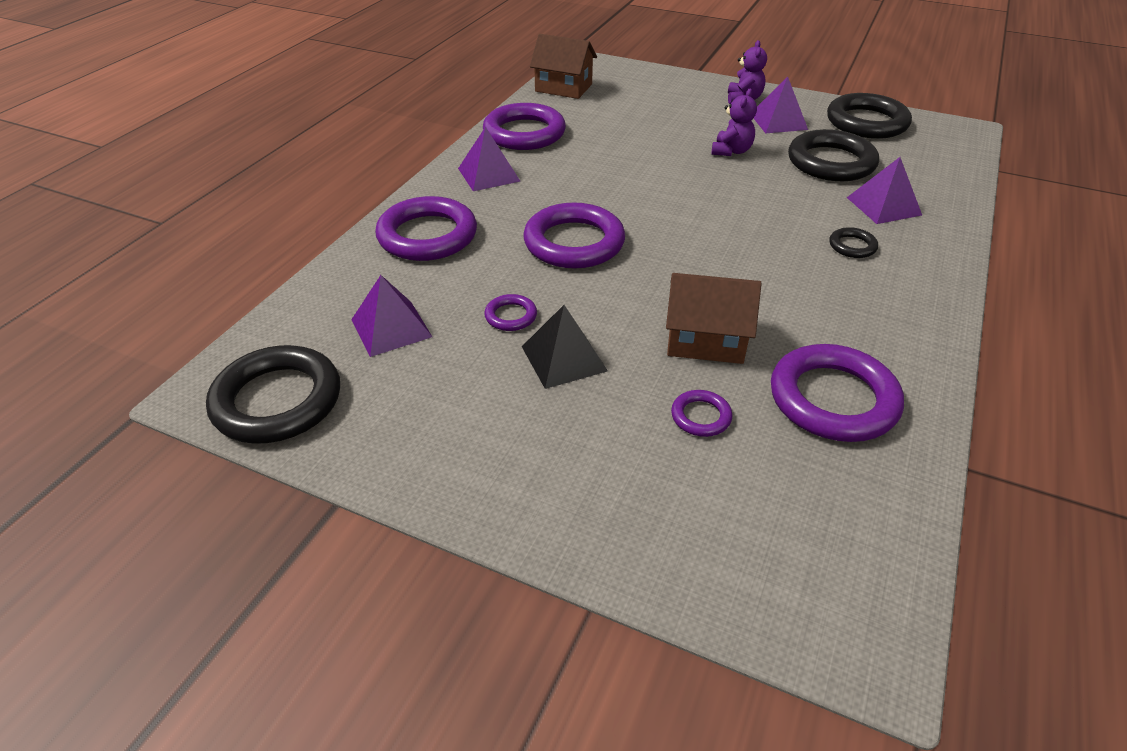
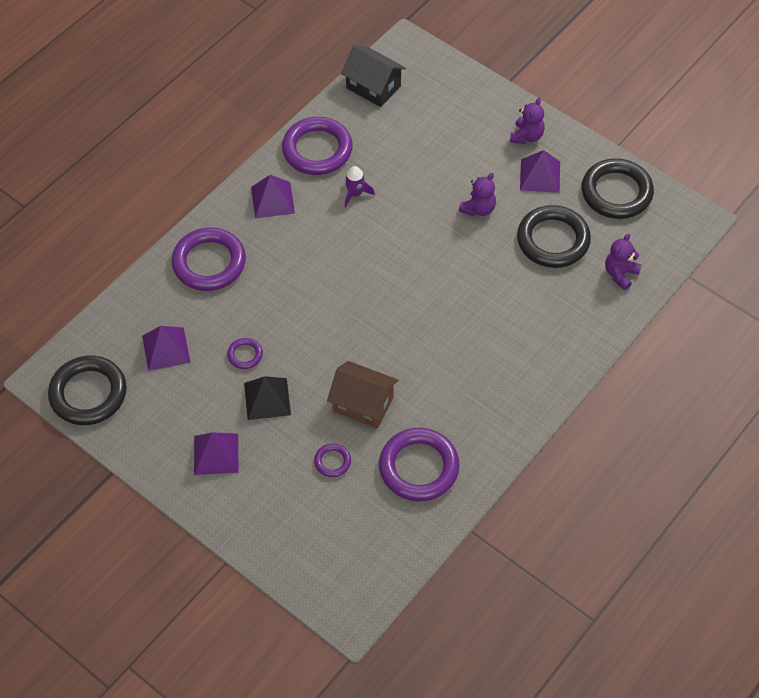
camera: 15 degrees right, 15 degrees up
(563, 88) = (373, 87): brown house -> black house
(574, 242) = (311, 292): purple ring -> none
(585, 158) = (355, 194): none -> purple rocket
(852, 246) = (511, 339): black ring -> none
(883, 206) = (562, 301): purple pyramid -> purple pyramid (216, 454)
(926, 176) = (620, 274): none -> purple teddy bear

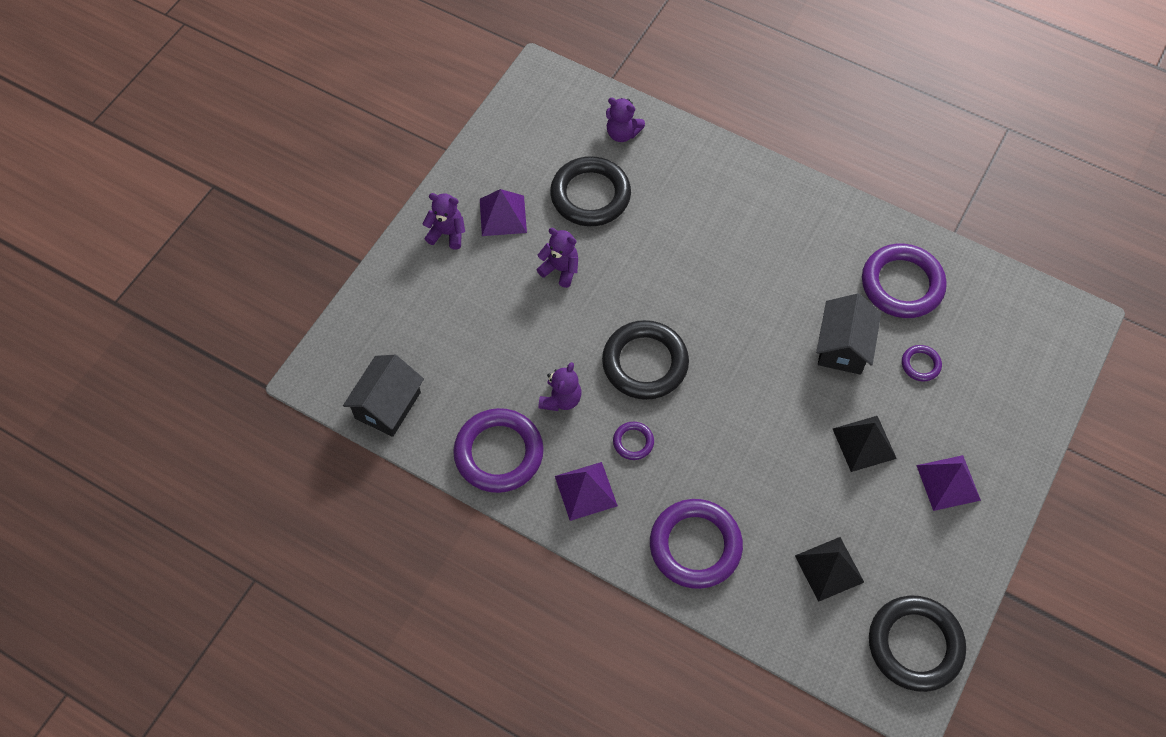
camera: 100 degrees left, 5 degrees up
(166, 349) = (829, 568): purple pyramid -> black pyramid
(245, 355) = (814, 478): purple ring -> purple ring (633, 442)
(355, 194) = (561, 399): purple rocket -> purple teddy bear
(363, 404) = (843, 346): brown house -> black house
(616, 192) = (515, 144): black ring -> black ring (645, 363)

